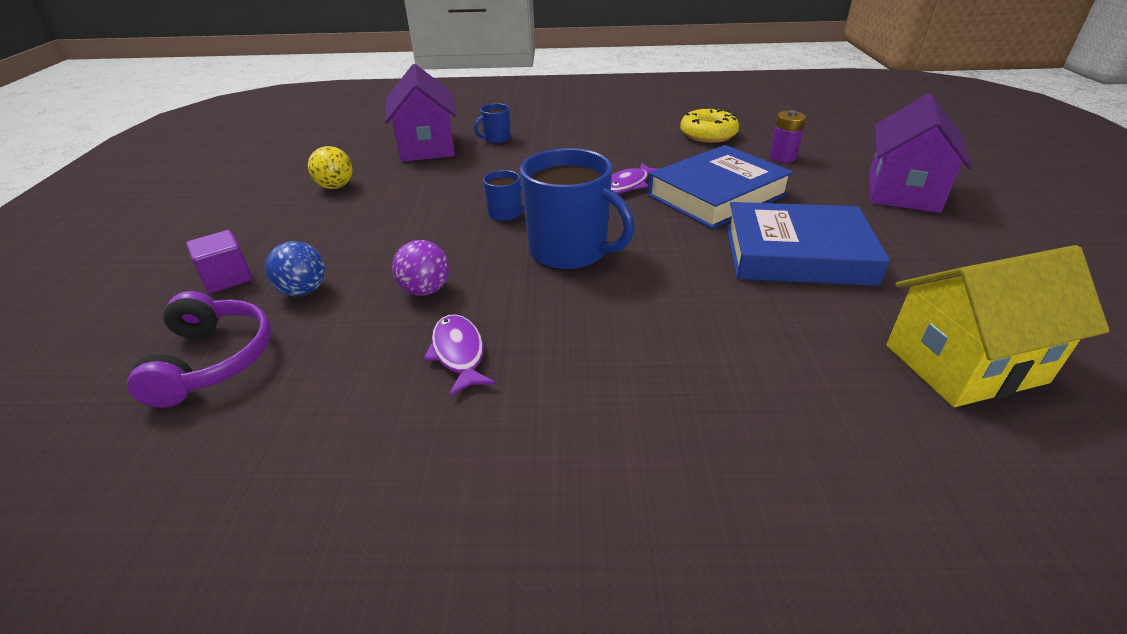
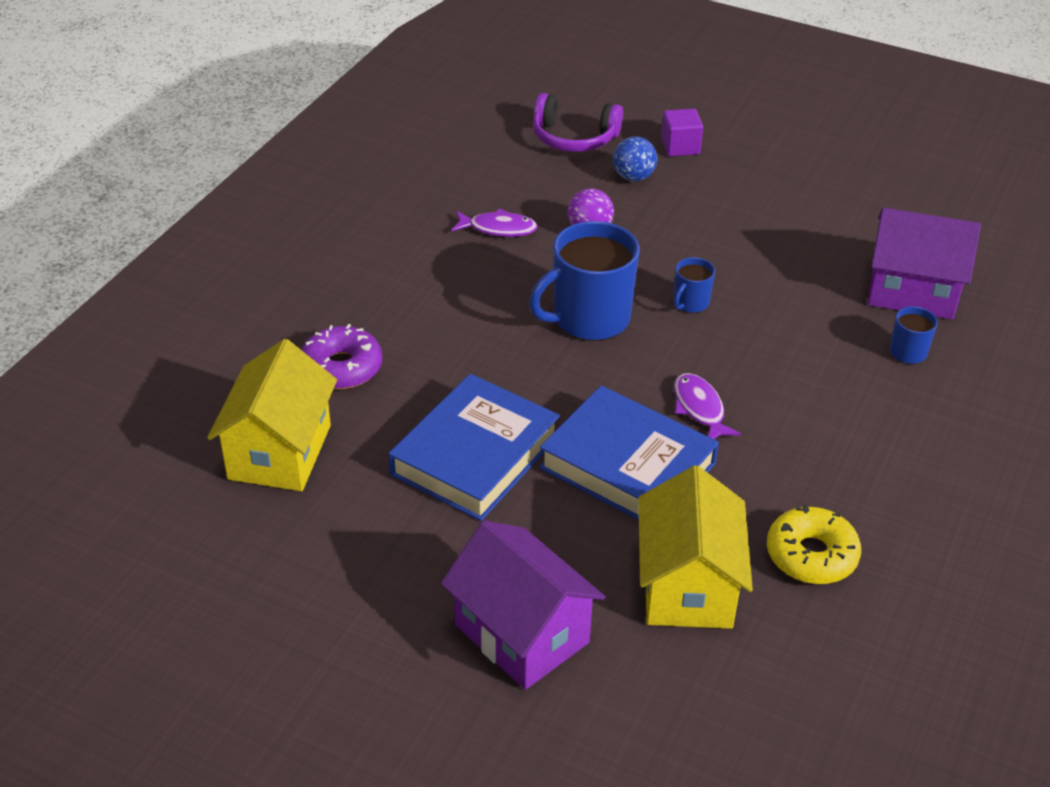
camera: 115 degrees right, 5 degrees up
(335, 187) = (828, 213): yellow ball -> none
(717, 195) = (627, 466): blue book -> blue book turned 45 degrees counterclockwise
(782, 157) = (687, 586): purple battery -> yellow house
(807, 376) = (342, 367): none -> purple donut

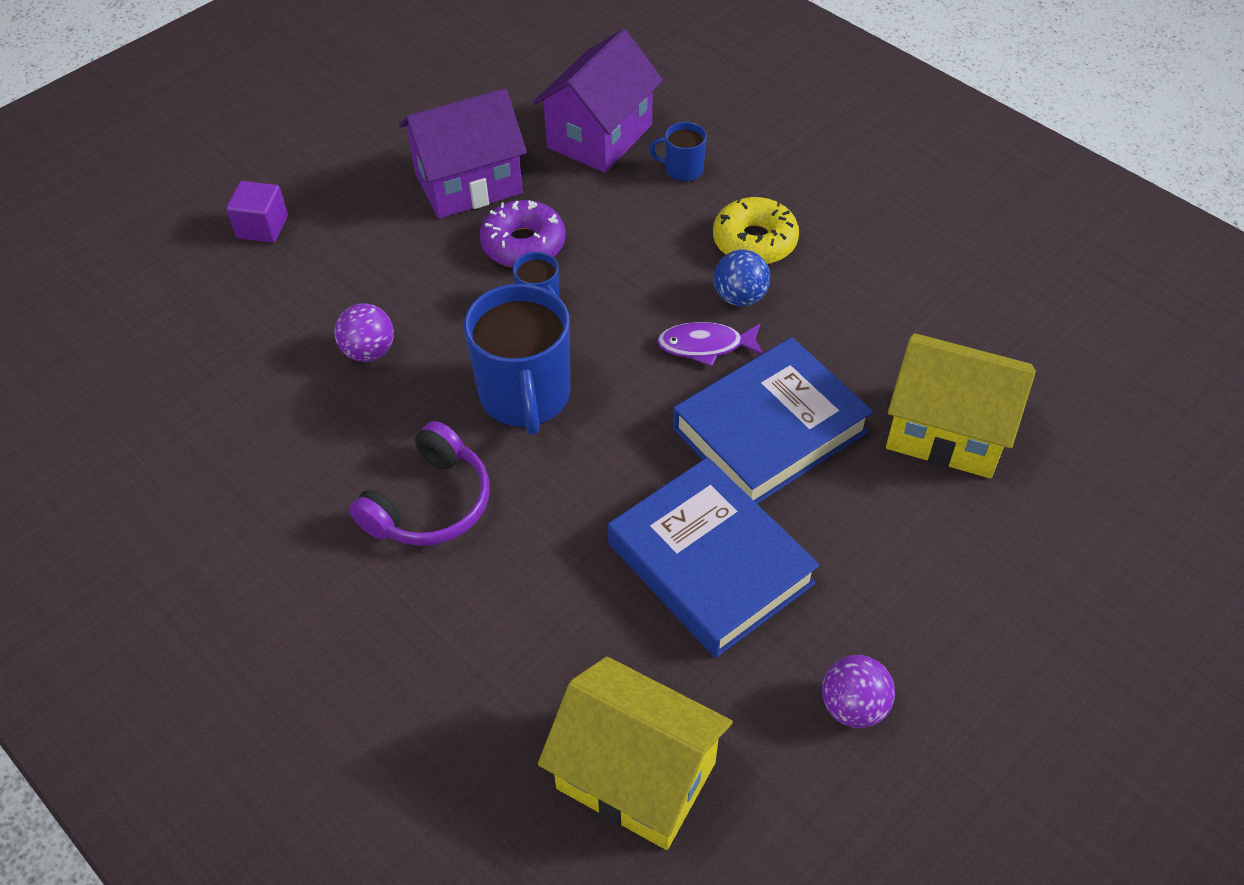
camera: 70 degrees left, 10 degrees up
(342, 367) = (504, 670): purple donut -> purple donut (523, 244)
(374, 563) = (853, 706): none -> purple ball
(498, 229) = (317, 437): purple fish -> none
(522, 633) = (983, 588): purple house -> purple house (468, 183)
(574, 137) = (180, 315): purple headphones -> purple headphones (430, 503)
(633, 177) = (293, 284): blue ball -> blue ball (740, 297)
(811, 555) = (928, 327): yellow donut -> yellow donut (754, 241)

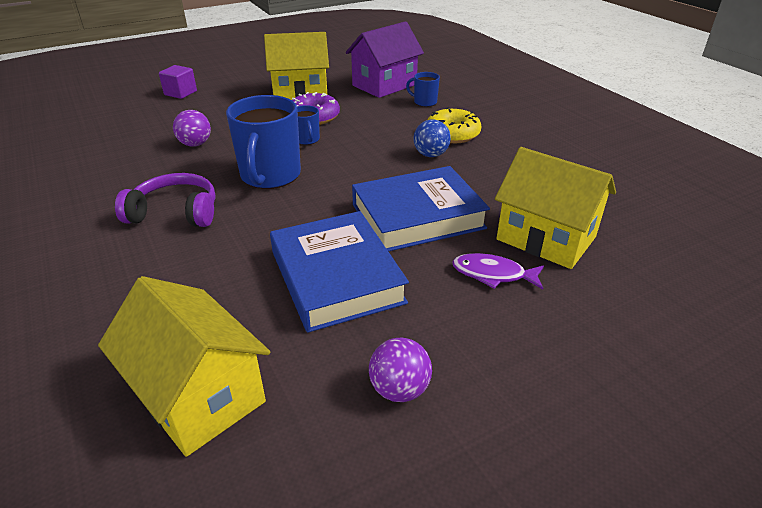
camera: 15 degrees right, 15 degrees down
(430, 503) = (175, 213): purple headphones -> purple headphones turned 135 degrees counterclockwise
(468, 183) = (300, 92): purple house -> yellow house
(705, 346) = (396, 172): purple fish -> purple fish (493, 274)

